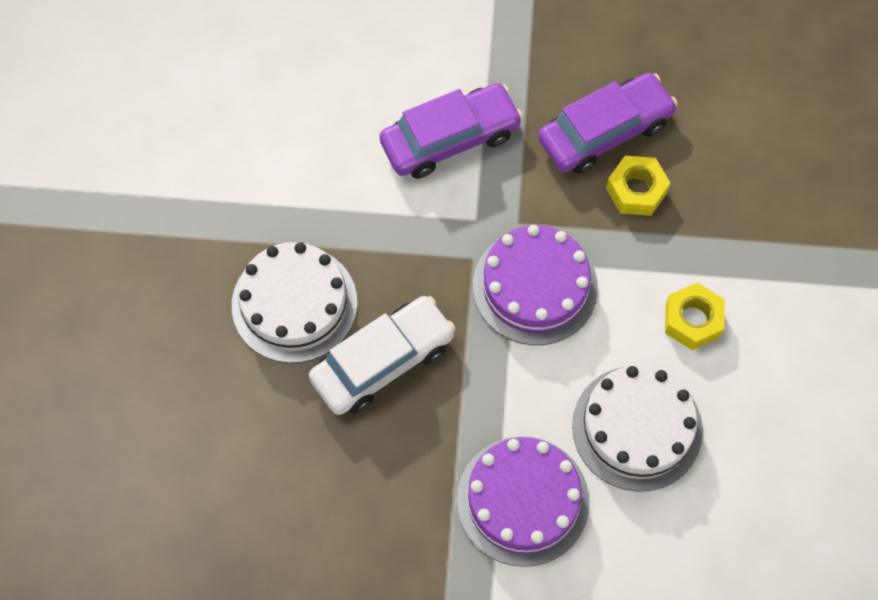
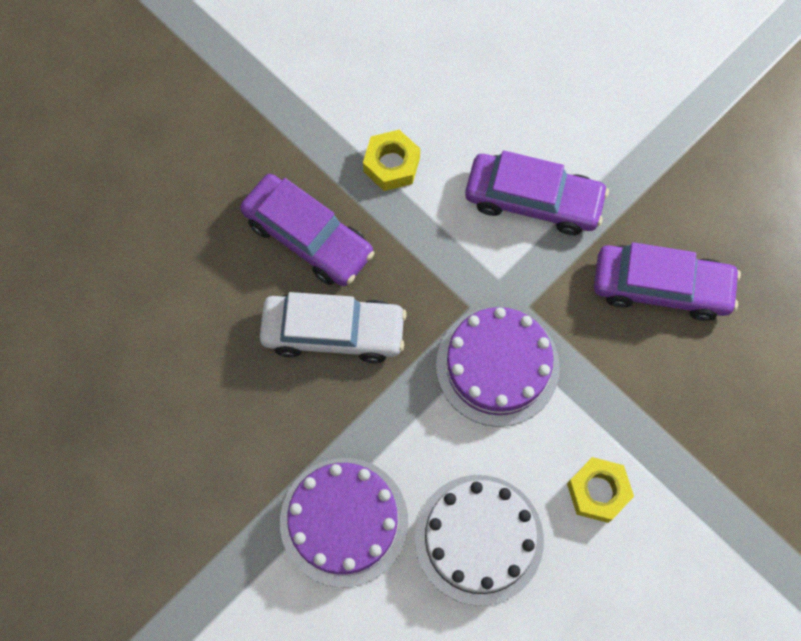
camera: 40 degrees right, 5 degrees up
(294, 304) = (308, 237): white cake -> purple car
(636, 190) = (645, 353): yellow nut -> yellow nut (391, 165)

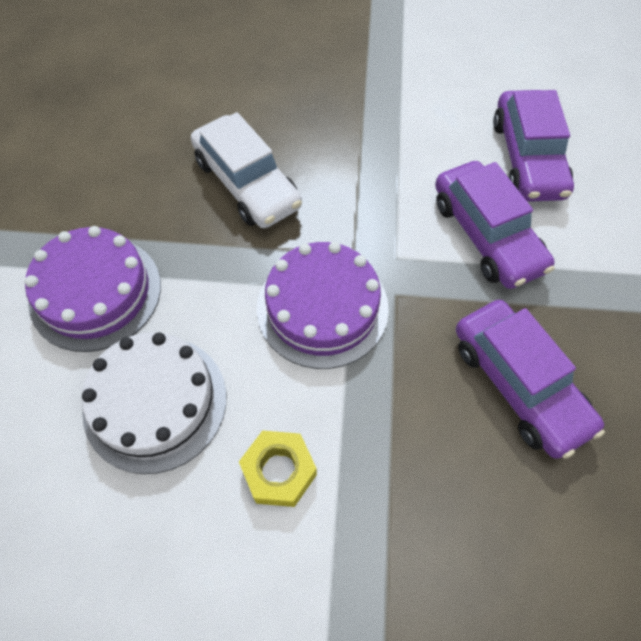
camera: 50 degrees right, 10 degrees down
(308, 237) = (305, 122): purple car -> purple car (527, 158)
(391, 165) = (412, 130): yellow nut -> none

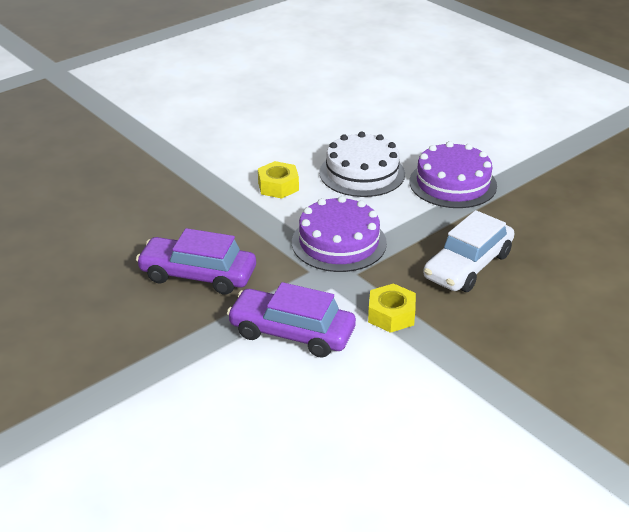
camera: 135 degrees right, 25 degrees down
(247, 183) = (467, 266): white car -> white car turned 60 degrees counterclockwise
(379, 187) = (391, 315): none -> yellow nut
(527, 158) = (319, 403): purple car -> none

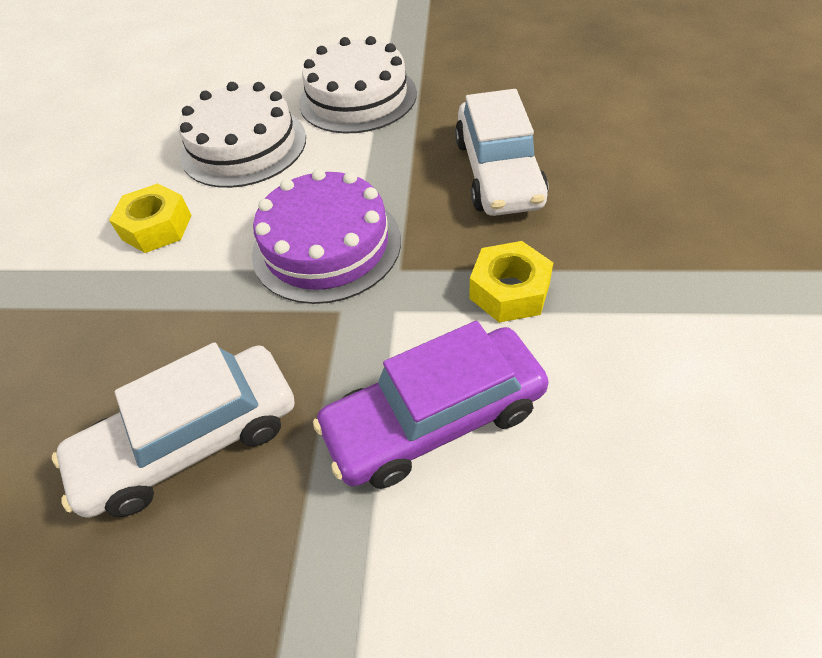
camera: 40 degrees left, 15 degrees up
(198, 275) = (191, 441): purple car -> white car
(452, 183) = (358, 98): purple cake -> white cake

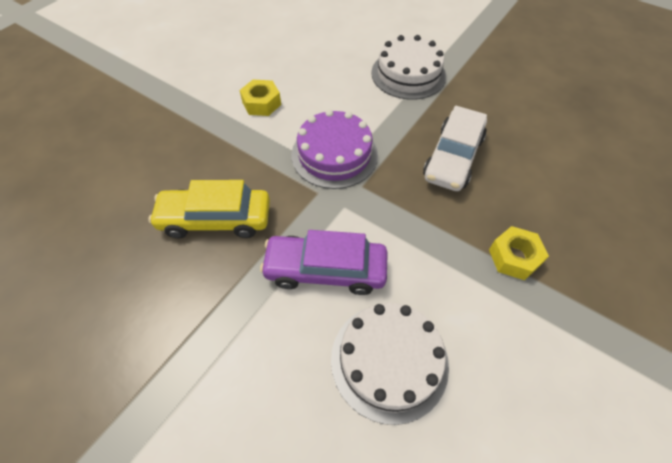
camera: 25 degrees right, 5 degrees up
(191, 441) = (215, 219): white car -> yellow car
(244, 146) = (330, 76): white cake -> white cake (389, 360)
(509, 291) = (408, 227): yellow nut -> yellow nut (514, 257)

